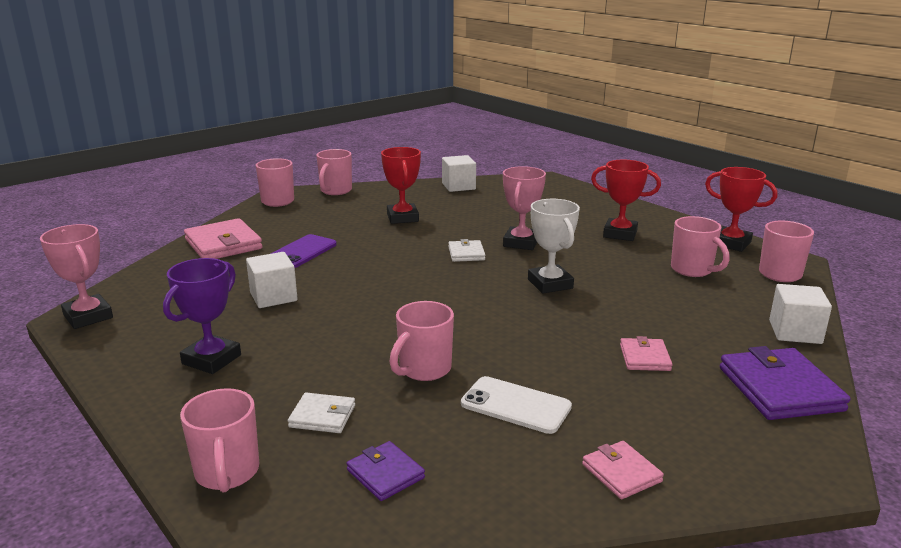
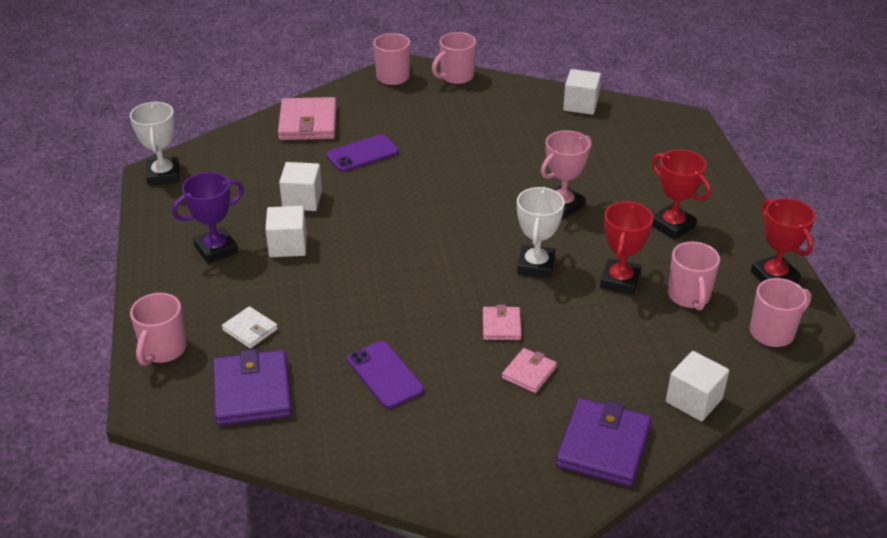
camera: 30 degrees right, 15 degrees up
(88, 316) = (163, 175): pink trophy -> white trophy
(293, 334) = (288, 245): none -> white cube
(385, 474) = (252, 391): purple wallet -> purple wallet, size x1.83
(402, 218) = (485, 135): red trophy -> red trophy (620, 281)
(424, 369) = (350, 316): pink mug -> none
(466, 253) = (499, 202): white wallet -> none
(515, 405) = (385, 375): white phone -> purple phone
(621, 473) = (400, 458): pink wallet -> pink wallet (501, 326)

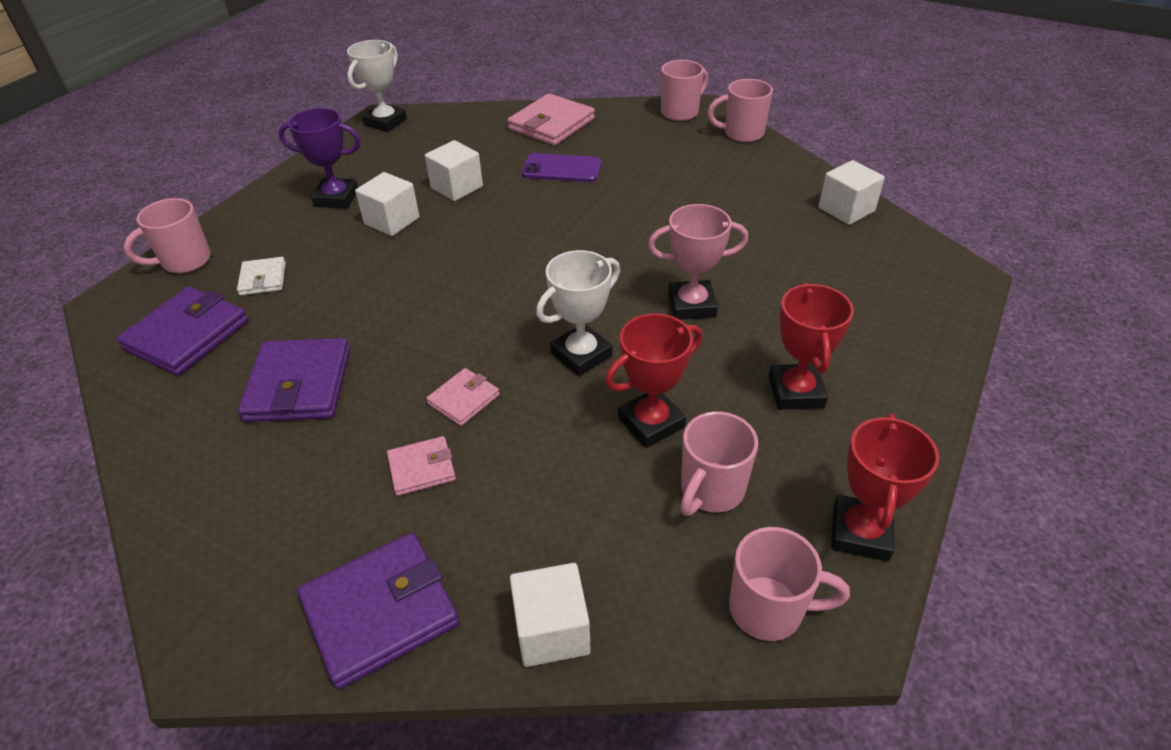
camera: 40 degrees right, 5 degrees up
(385, 375) = (299, 385): purple phone -> purple wallet

